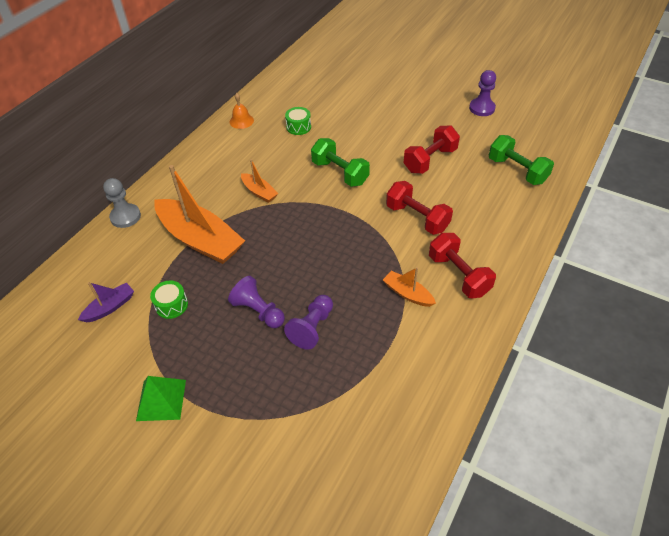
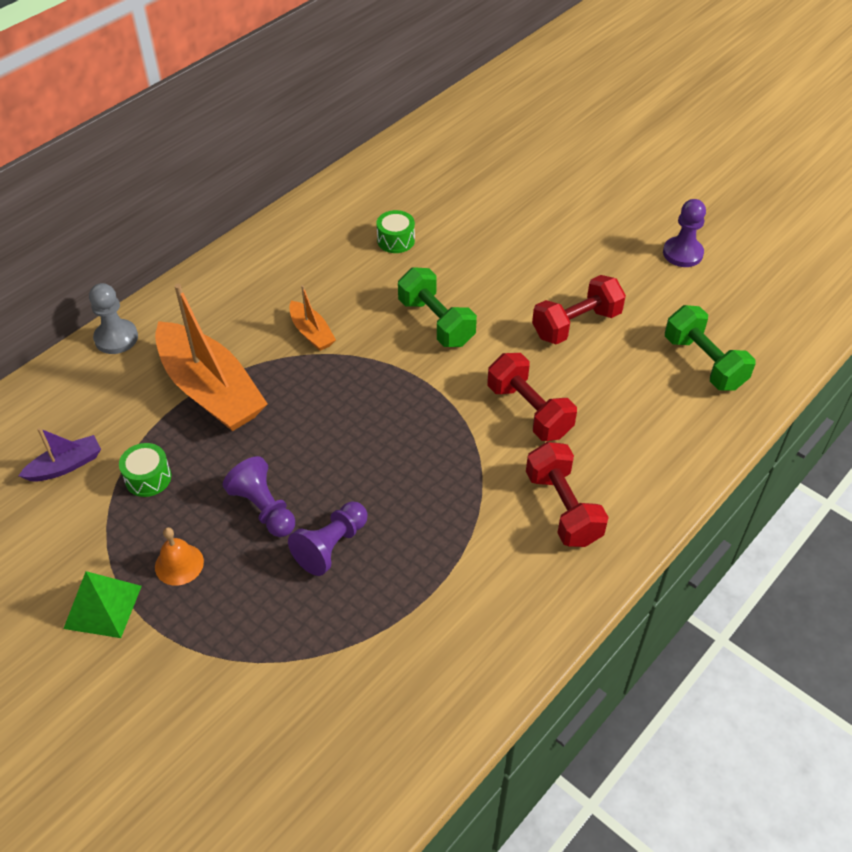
camera: 10 degrees right, 0 degrees up
(241, 121) = (315, 218): orange bell -> orange bell (179, 564)
(407, 294) = (480, 522): orange boat -> none

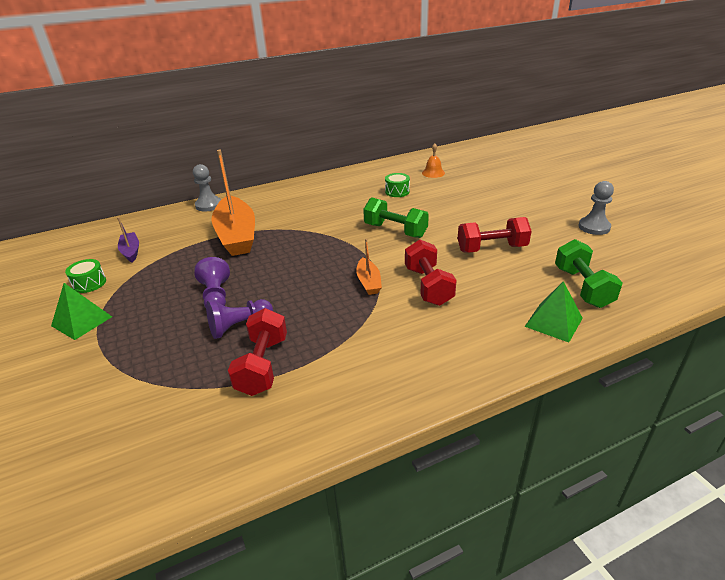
camera: 25 degrees right, 15 degrees down
(65, 466) = (131, 251): purple boat -> purple boat turned 105 degrees counterclockwise
(148, 478) = (166, 266): green drum -> green drum (89, 283)
(179, 564) = (143, 311): orange bell -> orange bell (433, 173)
(311, 333) = (315, 222): orange boat -> orange boat (368, 282)
(436, 322) = (395, 230): green dumbbell -> green dumbbell turned 45 degrees counterclockwise
(563, 508) = (417, 347): red dumbbell -> red dumbbell (262, 365)
(682, 253) = (594, 227): purple pawn -> grey pawn
(692, 426) = (553, 322): none -> green pyramid

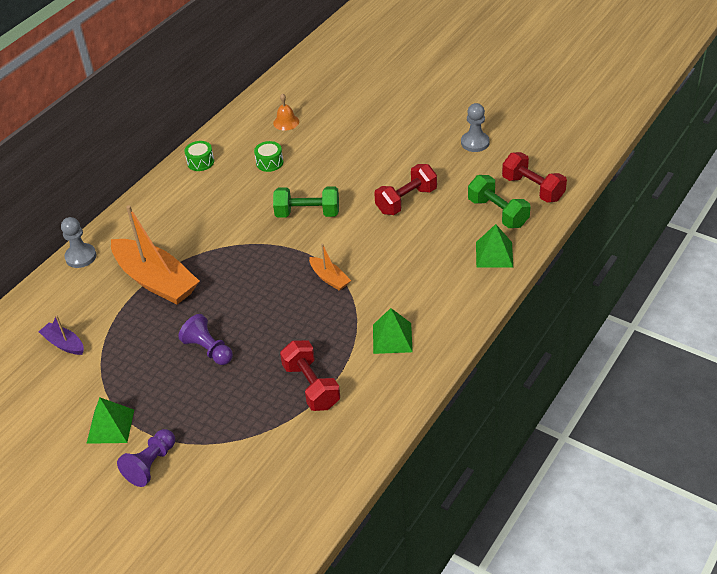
camera: 30 degrees left, 10 degrees up
(89, 283) = (67, 392): green drum -> green drum (200, 162)
(239, 326) = (259, 365): purple pawn -> purple pawn (151, 464)
(380, 356) = (392, 338): none -> green pyramid
(428, 286) = (381, 261): red dumbbell -> red dumbbell (533, 189)

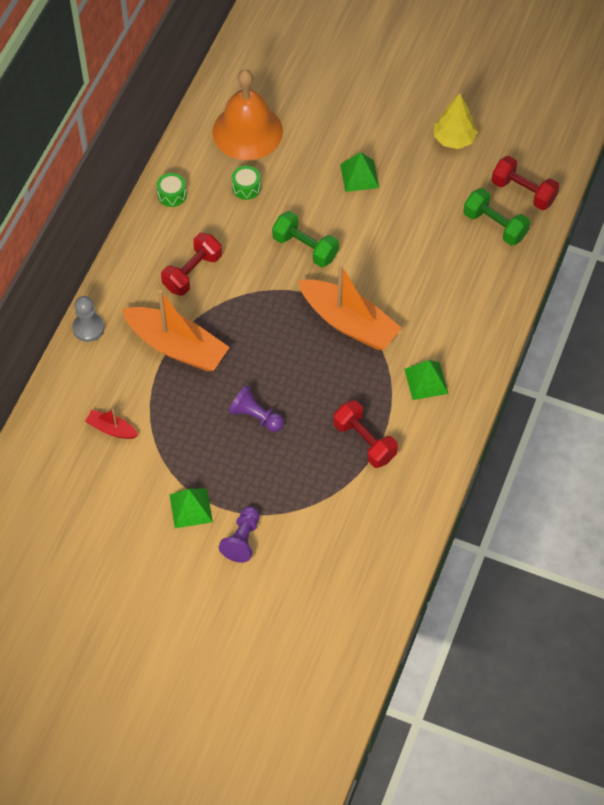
camera: 15 degrees left, 15 degrees up
(64, 344) = (111, 429): purple boat -> red boat
(286, 122) = (247, 131): orange bell -> orange bell, size x2.50
(307, 213) = (305, 248): green dumbbell -> green dumbbell turned 45 degrees clockwise
(329, 278) = (349, 322): orange boat -> orange boat, size x2.14
(406, 201) = (401, 221): red dumbbell -> red dumbbell (192, 272)
(475, 143) = (454, 139): grey pawn -> yellow tree
(494, 254) = (501, 275): green pyramid -> green pyramid (359, 176)

